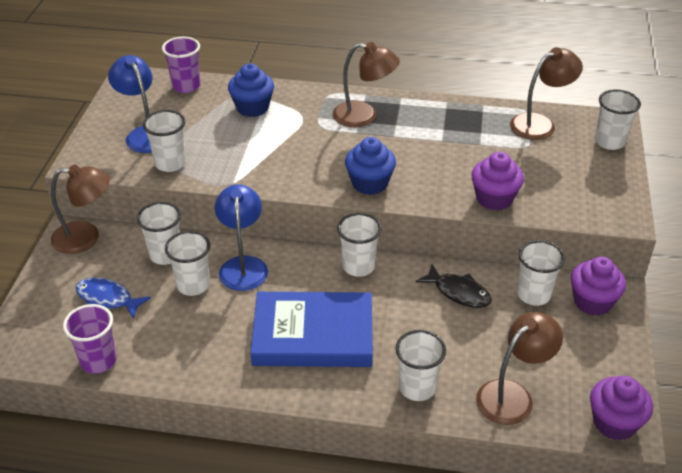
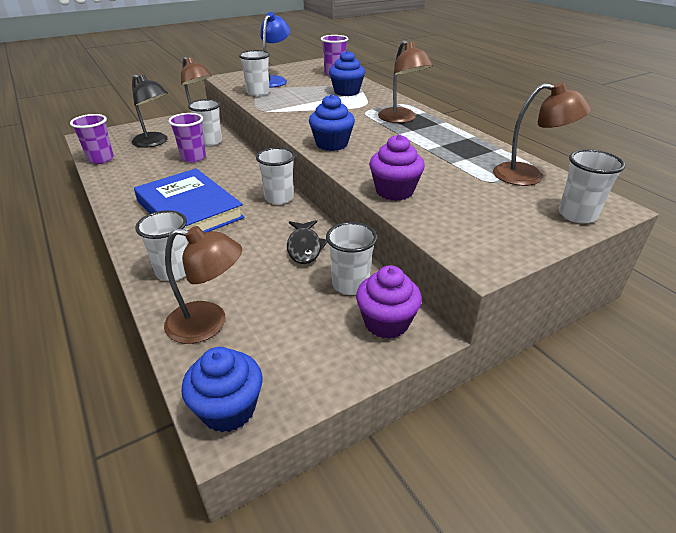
camera: 50 degrees right, 5 degrees down
(107, 299) = (155, 142): blue fish -> black lamp
(193, 285) = (193, 158): white cup -> purple cup
(243, 265) = (229, 164): blue lamp -> none
(614, 422) = (228, 409): purple cupcake -> blue cupcake

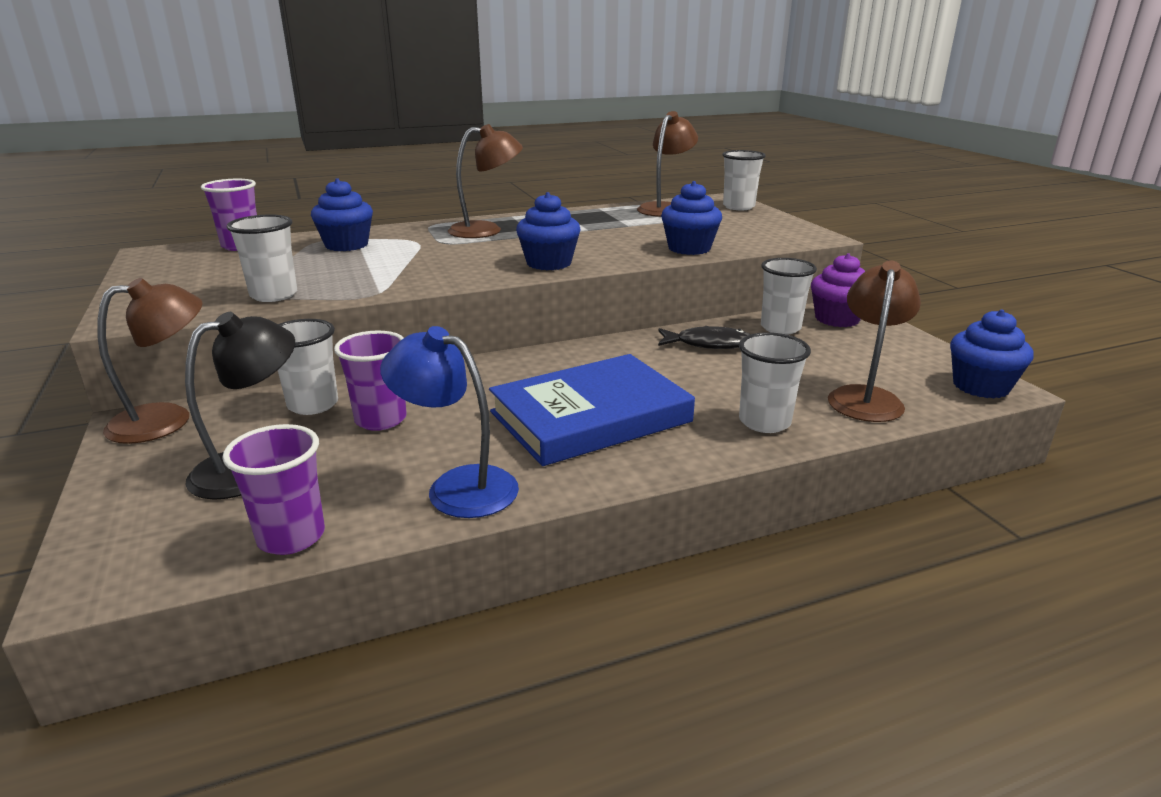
camera: 80 degrees left, 10 degrees down
(274, 80) = (213, 283): blue lamp -> blue lamp (457, 486)
(279, 198) = (579, 353): white cup -> none
(394, 191) = (689, 248): purple cupcake -> blue cupcake

